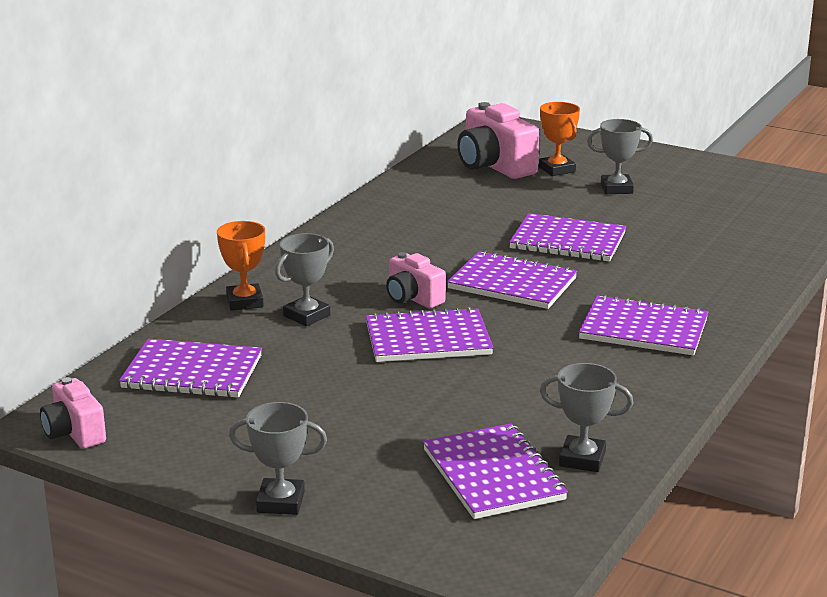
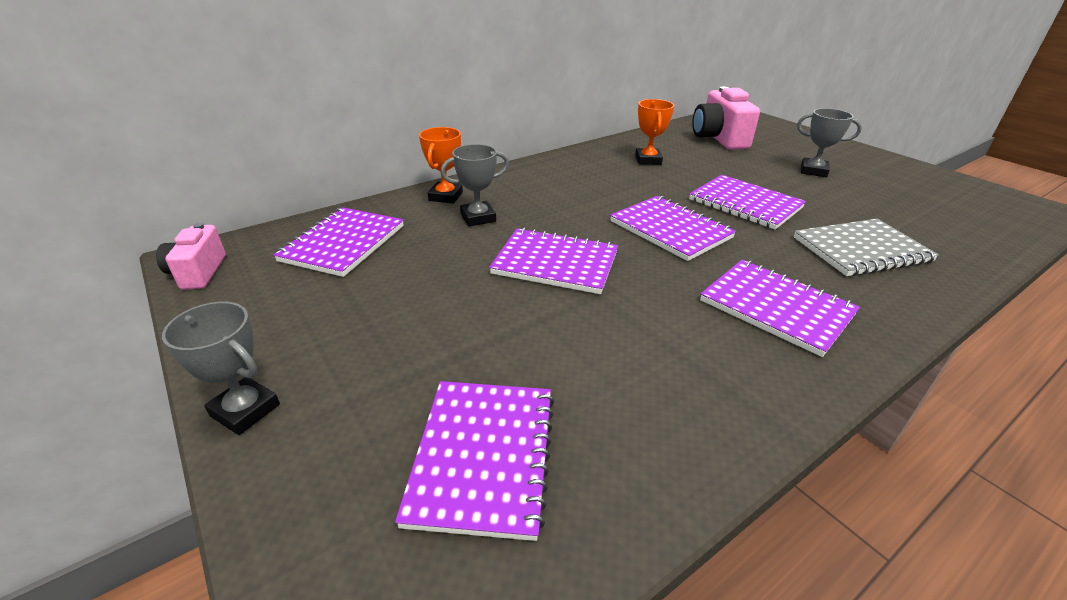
camera: 25 degrees right, 10 degrees up
(192, 372) = (343, 243): purple notebook -> purple notebook turned 75 degrees clockwise
(413, 298) = (574, 223): pink camera -> none
(557, 169) = (768, 149): orange trophy -> orange trophy (648, 160)
(582, 459) = (604, 471): grey trophy -> none
(692, 264) = (861, 250): none -> grey notebook

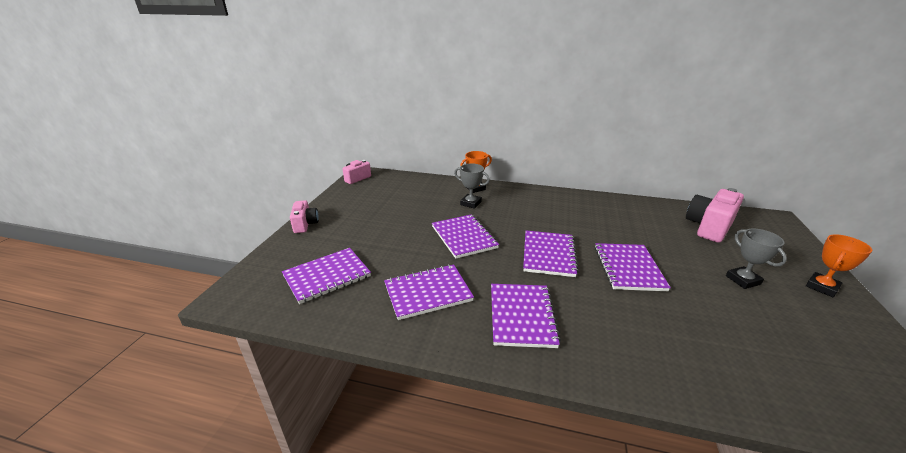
camera: 50 degrees right, 5 degrees down
(245, 410) = (305, 224): grey trophy -> pink camera
(343, 243) = (408, 189): purple notebook -> purple notebook (428, 293)
(648, 160) = (619, 217): orange trophy -> orange trophy (821, 287)
(861, 250) = (650, 333): grey notebook -> none

